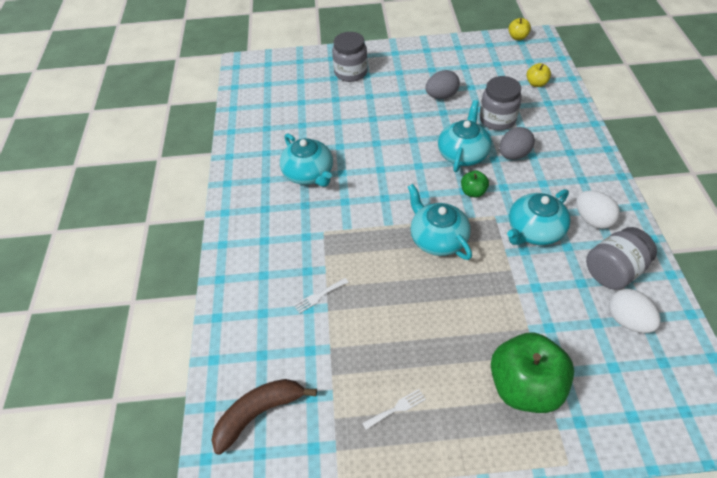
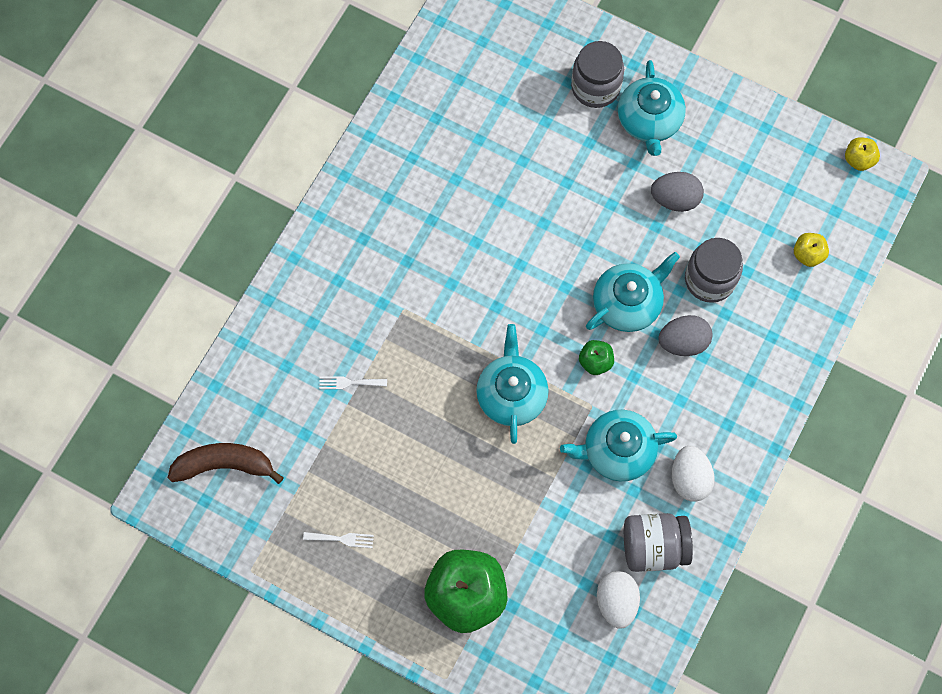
camera: 30 degrees right, 20 degrees up
(309, 174) = (439, 220): turquoise teapot -> turquoise teapot (649, 121)

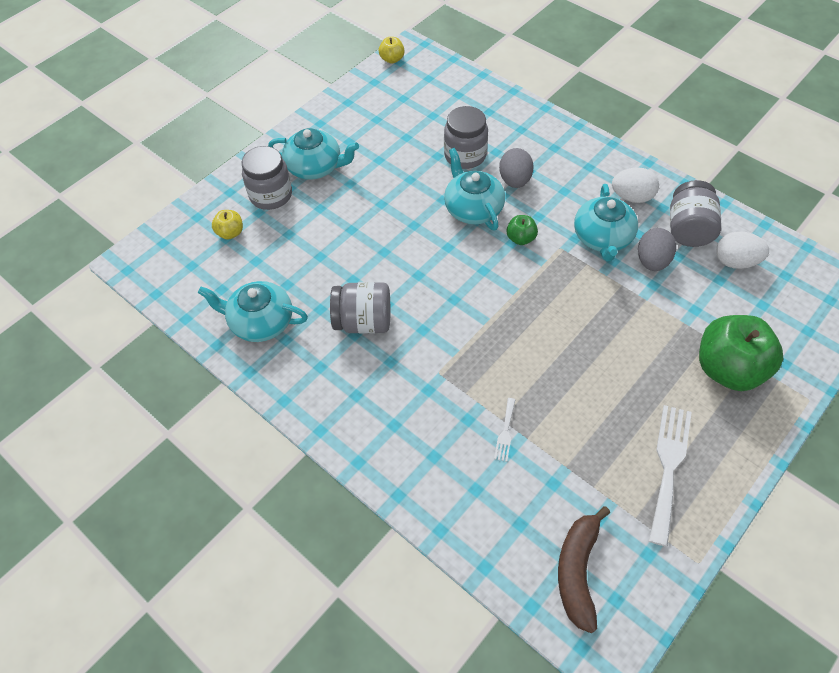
camera: 75 degrees left, 15 degrees down
(342, 539) = (668, 466): white fork -> white fork, size x2.10
(448, 224) = (363, 322): none -> grey jar
(511, 394) = (540, 302): turquoise teapot -> turquoise teapot (260, 322)
(675, 199) = (390, 163): grey egg -> grey egg (652, 261)
(808, 254) = (459, 98): yellow apple -> yellow apple (230, 233)

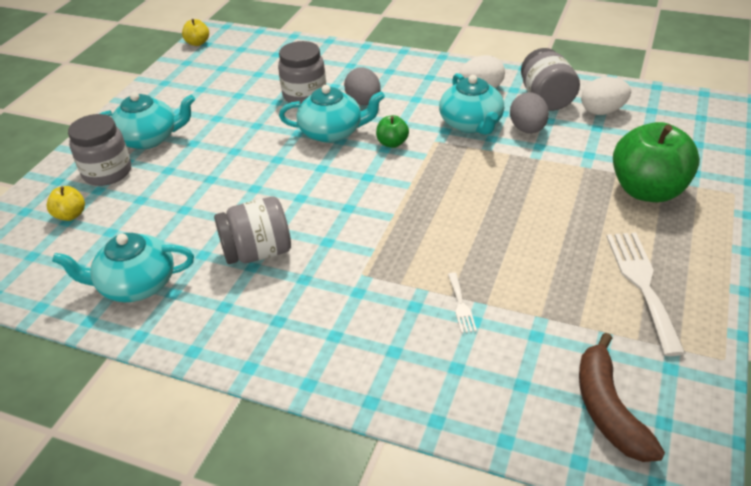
camera: 20 degrees left, 15 degrees down
(473, 208) = (332, 132): turquoise teapot -> turquoise teapot turned 135 degrees clockwise

